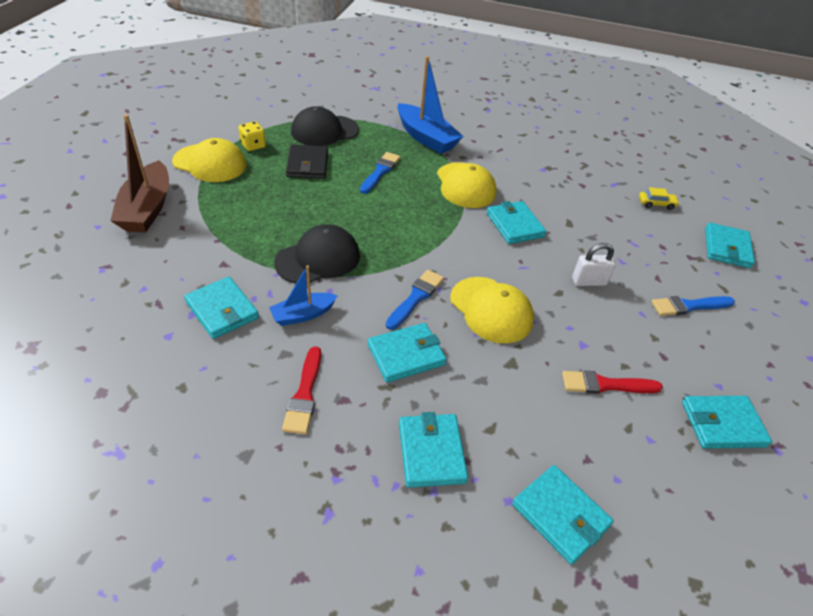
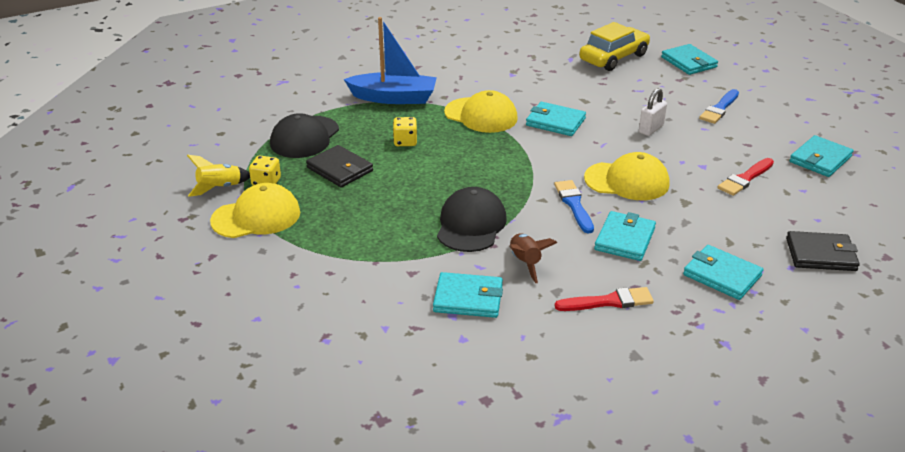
camera: 40 degrees left, 10 degrees down
(147, 209) = (273, 280): brown boat -> none
(224, 133) = (220, 188): none -> yellow rocket
(303, 315) = (525, 263): blue boat -> brown rocket
(304, 394) = (608, 301): red brush -> red brush turned 60 degrees counterclockwise
(380, 172) = (405, 141): blue brush -> yellow dice
(560, 515) = (820, 254): turquoise wallet -> black wallet
(656, 204) = (613, 58): yellow car -> yellow car, size x2.25

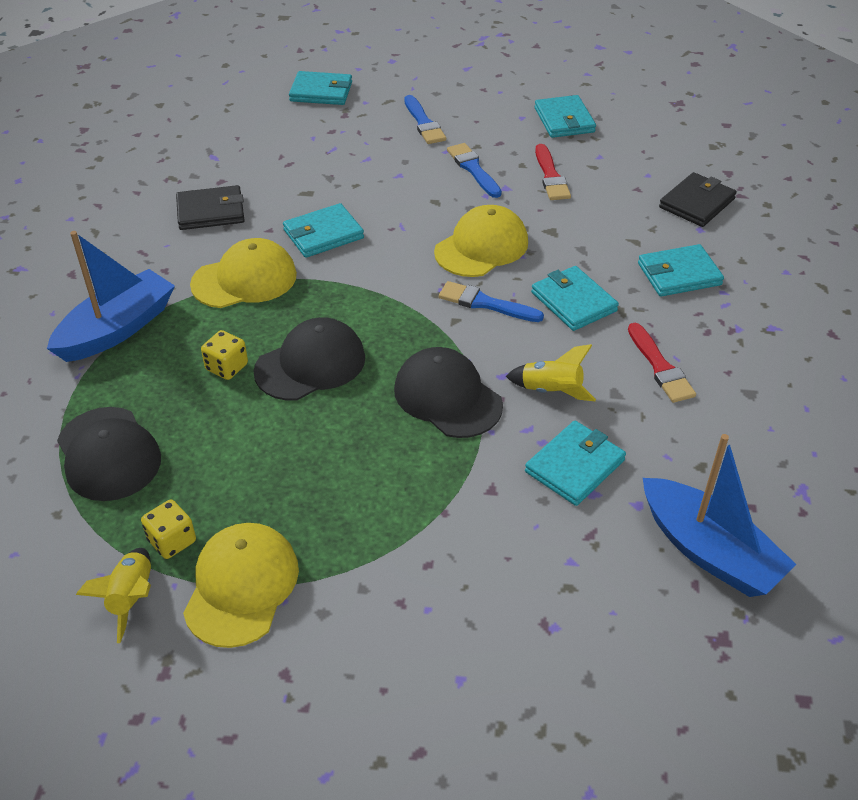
camera: 55 degrees left, 10 degrees up
(340, 169) = (221, 454): black wallet -> black wallet (210, 211)
(440, 166) = (310, 364): none -> black cap
(453, 387) = (709, 551): none -> blue boat
(525, 263) = (551, 391): brown rocket -> yellow rocket
(608, 301) = (660, 367): red brush -> red brush turned 135 degrees clockwise
(613, 58) = (250, 129): yellow car -> none
(651, 129) = (409, 181): white padlock -> none
(702, 146) = (473, 169): none -> blue brush

